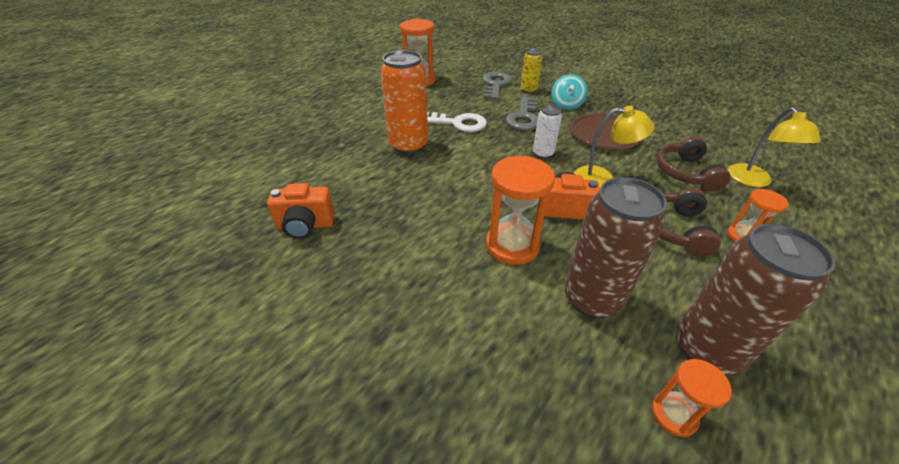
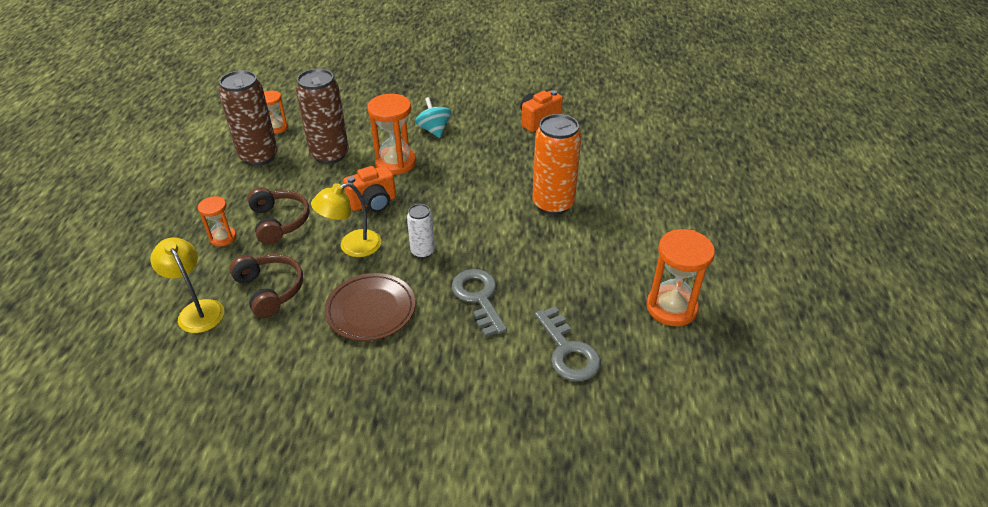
camera: 145 degrees right, 0 degrees up
(458, 123) = (540, 253): white key -> none
(528, 90) = (514, 361): yellow can -> none
(566, 105) = (442, 351): turquoise spinning top -> turquoise spinning top (434, 130)

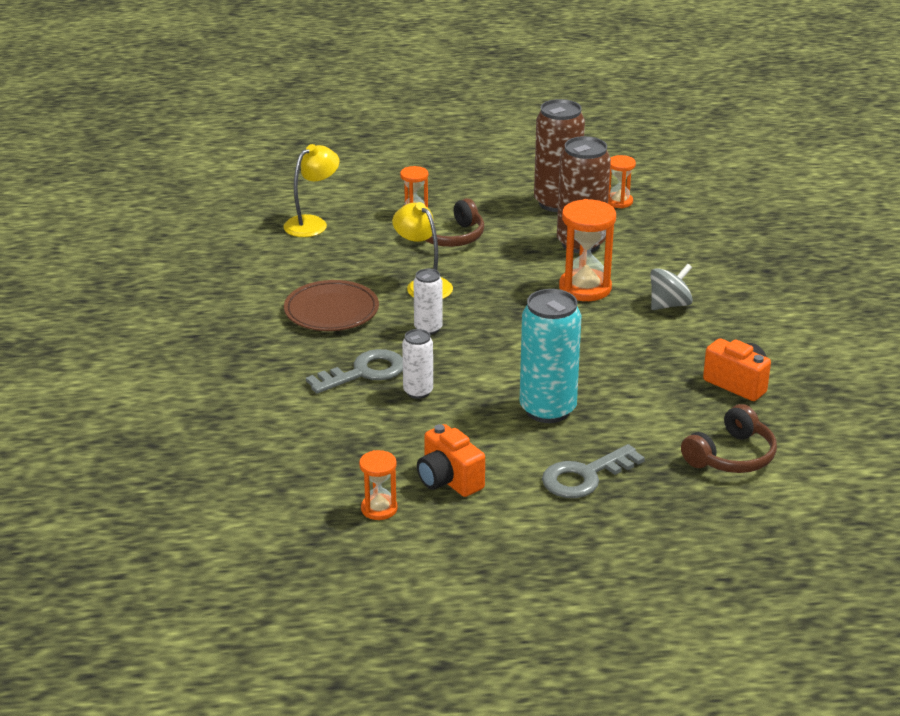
camera: 80 degrees right, 10 degrees down
(270, 290) = (347, 253): brown headphones -> brown headphones (731, 456)
(373, 203) = (501, 286): orange camera -> orange camera (448, 480)
(434, 130) = (669, 305): turquoise spinning top -> grey spinning top
(515, 268) = (418, 391): none -> white can
(553, 204) = (547, 410): orange can -> turquoise can
(568, 351) = (297, 436): grey key -> grey key (585, 476)
(671, 307) = (379, 509): orange hourglass -> orange hourglass, size x0.57

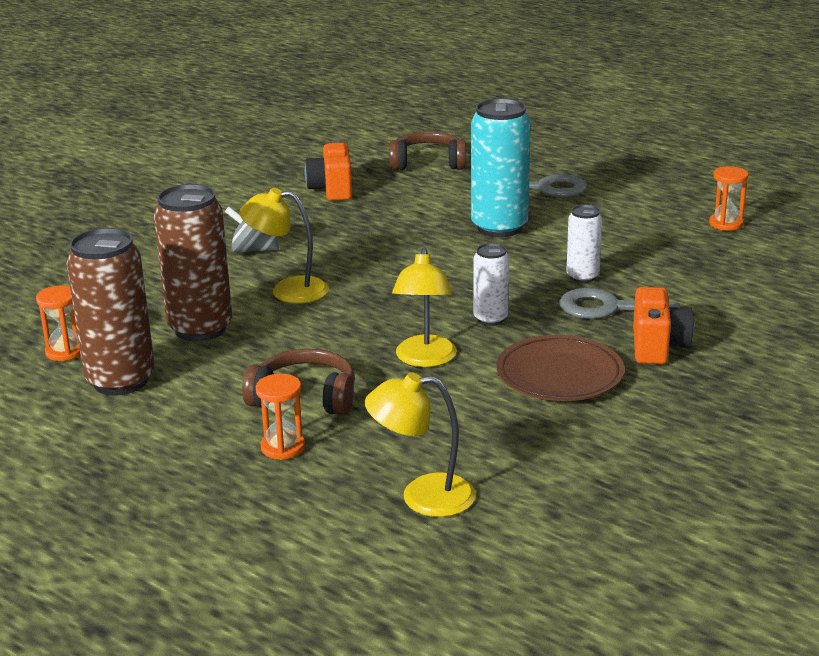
camera: 135 degrees left, 5 degrees down
(448, 480) = (648, 219): orange camera -> orange camera (658, 347)
(585, 288) = (288, 291): orange hourglass -> yellow lamp

